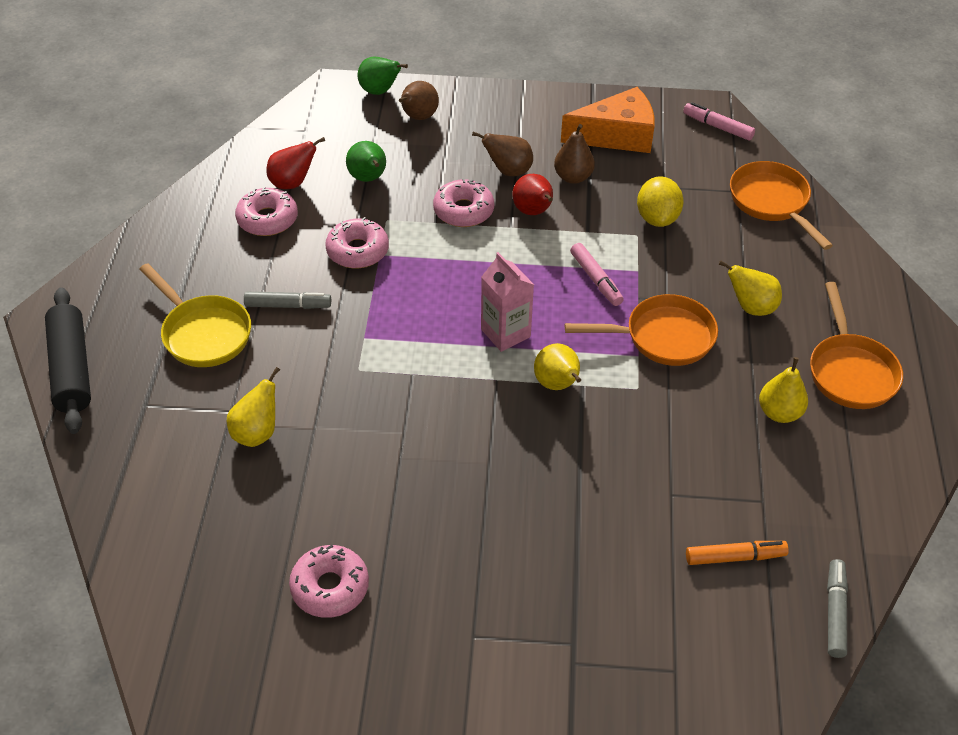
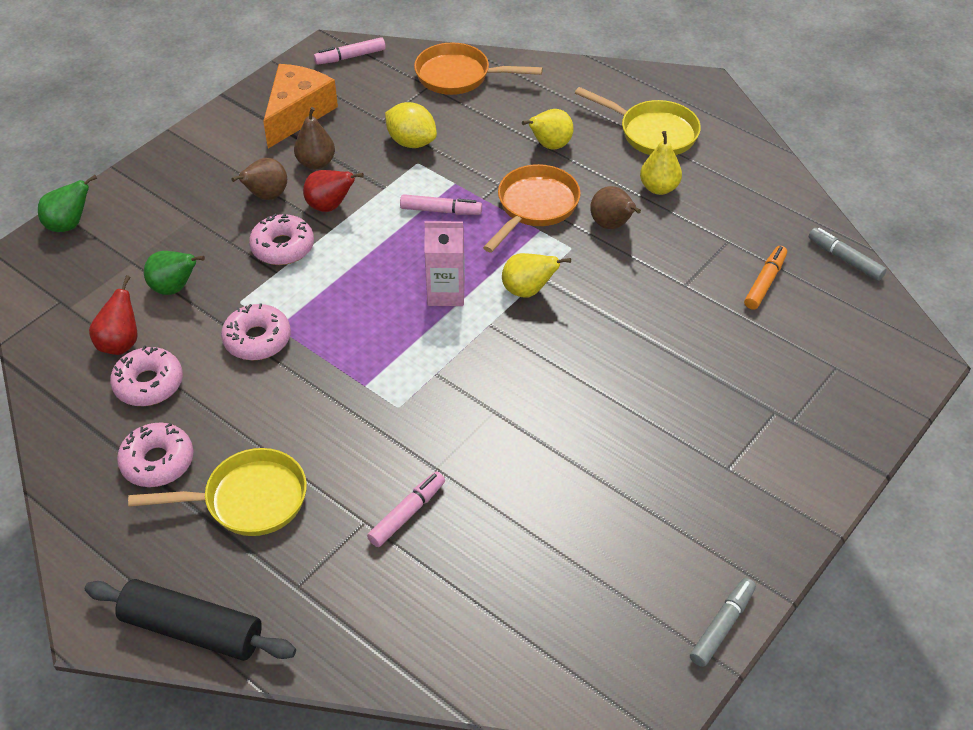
camera: 55 degrees left, 0 degrees up
(257, 433) = (407, 513): yellow pear -> pink marker
(288, 305) = (275, 420): grey marker -> grey marker (722, 626)
(330, 587) = (616, 539): pink donut -> pink donut (157, 462)
(418, 117) = (134, 217): brown pear -> brown pear (612, 225)
(850, 371) = (653, 132): orange pan -> yellow pan

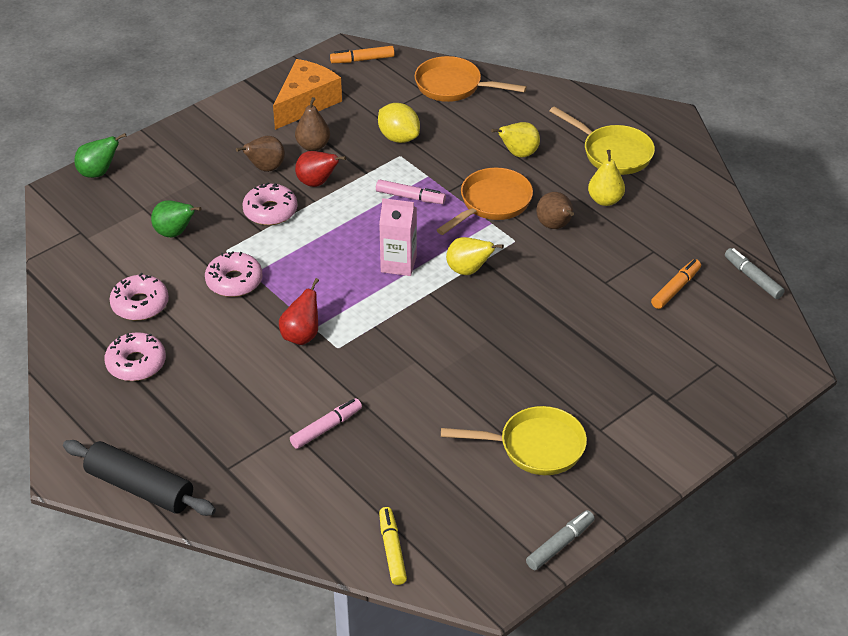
camera: 10 degrees right, 5 degrees down
(120, 343) = (123, 270): red pear -> red pear (301, 336)
(248, 500) = (202, 401): yellow pan -> yellow pan (535, 447)
(350, 57) = (362, 60): pink marker -> orange marker
(523, 666) = (392, 550): none -> yellow marker

